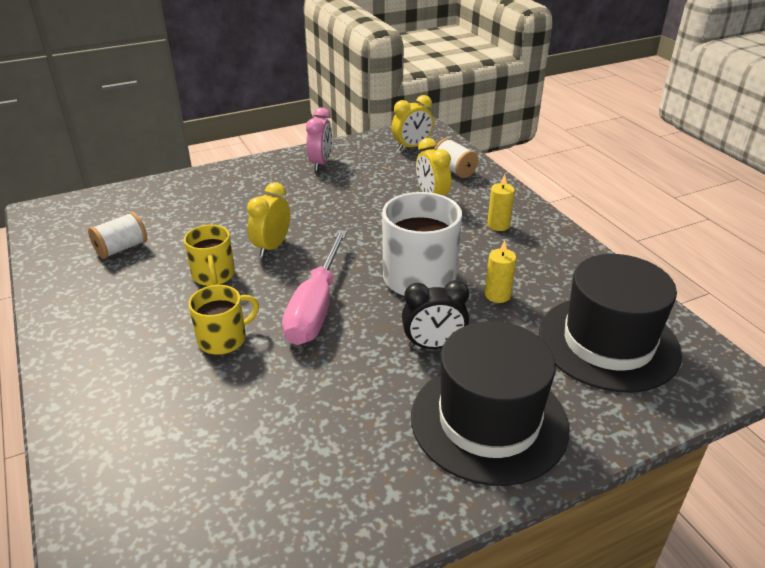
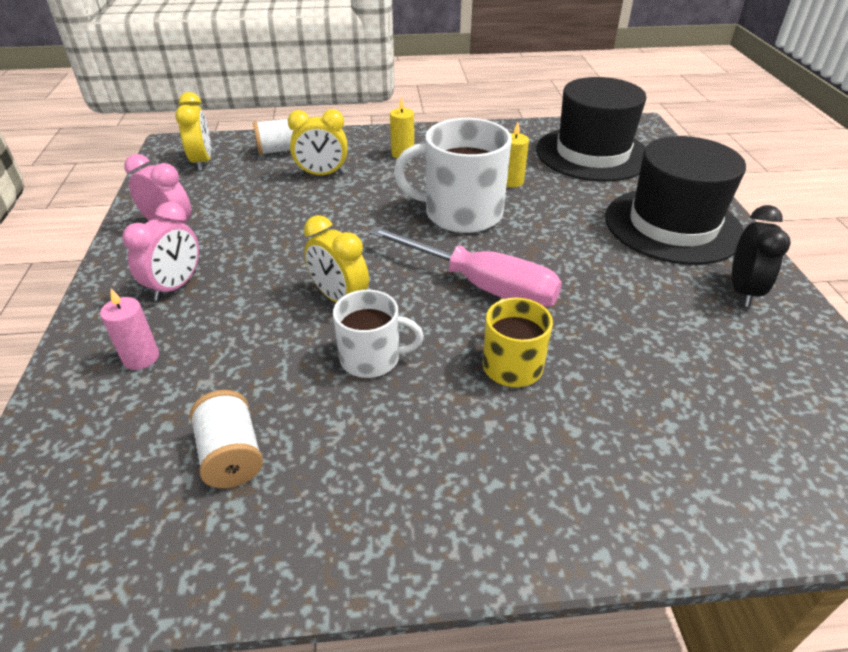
camera: 70 degrees left, 5 degrees up
(192, 197) = (141, 357): none -> pink candle
(213, 275) = (372, 358): yellow mug -> white mug
(260, 185) = (176, 286): none -> pink clock
(433, 345) = (570, 229): black clock -> black clock (742, 291)

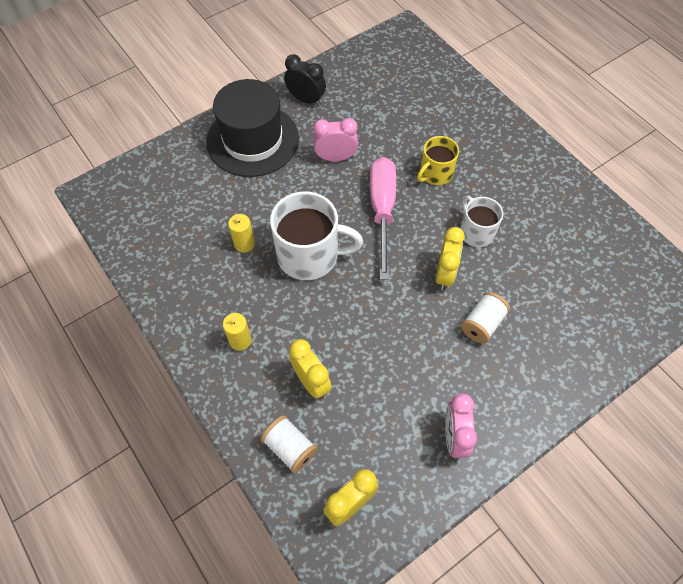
camera: 120 degrees left, 20 degrees up
(141, 357) = (562, 340): pink candle -> none
(176, 286) = (503, 374): pink clock -> pink clock (335, 158)
(231, 455) = (572, 252): white spool -> white spool (482, 324)
(461, 213) = (309, 255): white mug -> white mug turned 60 degrees counterclockwise
(592, 154) = (167, 208): black hat -> none
(742, 291) = (306, 99): black clock -> black clock turned 45 degrees clockwise

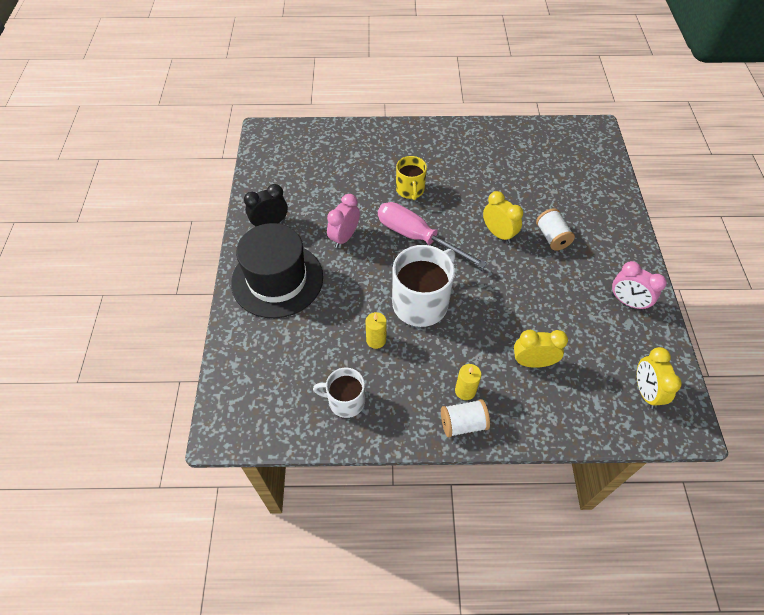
camera: 55 degrees left, 5 degrees down
(290, 448) = (580, 406): white spool -> white spool (463, 423)
(476, 232) = (477, 197): white mug -> white mug (345, 401)

